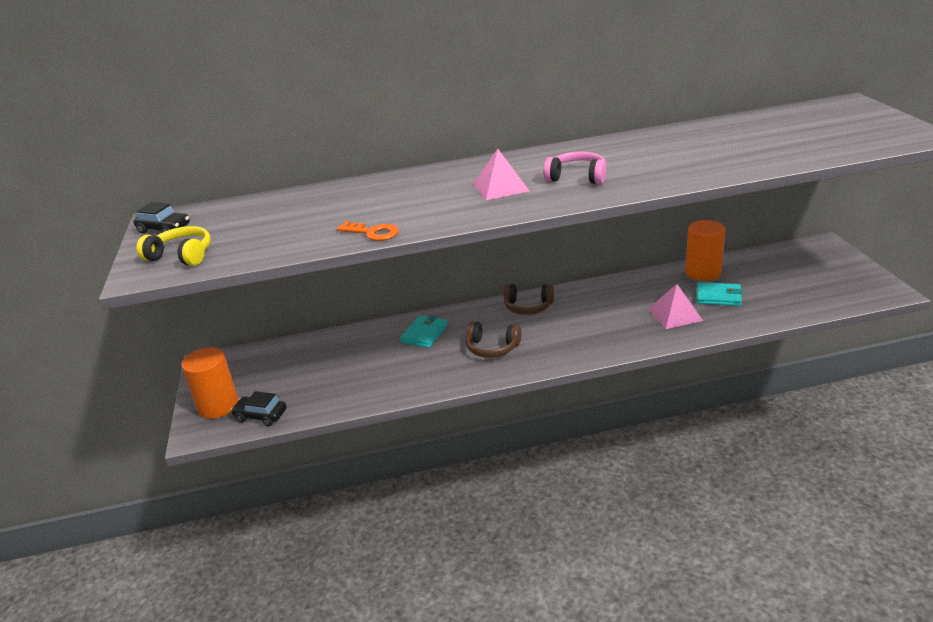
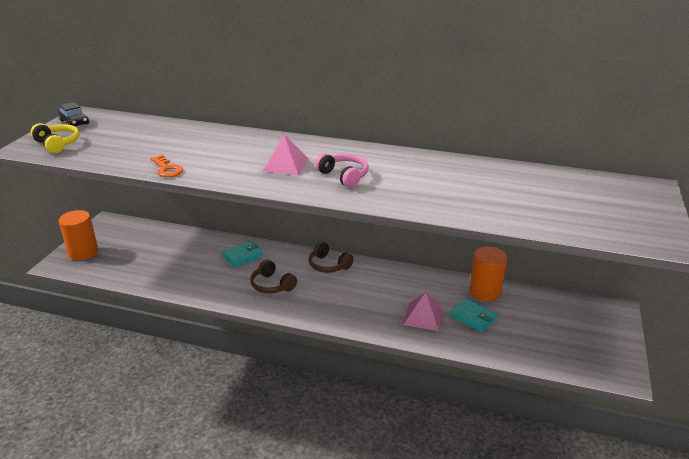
camera: 25 degrees right, 0 degrees up
(261, 416) = (96, 269): black car -> none

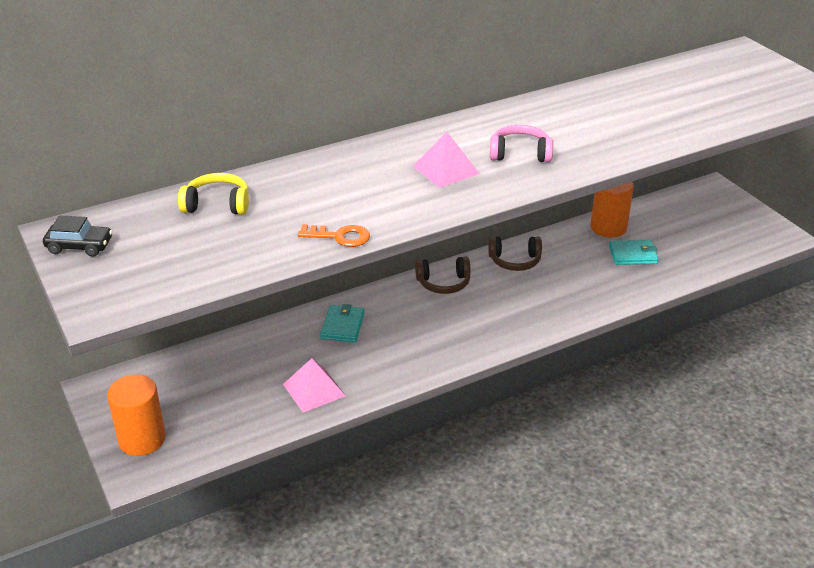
camera: 45 degrees left, 5 degrees up
(57, 144) = (131, 281): yellow headphones -> yellow headphones (217, 205)
(272, 285) = (425, 335): brown headphones -> brown headphones (515, 261)
(423, 316) = (597, 279): pink pyramid -> pink pyramid (314, 389)

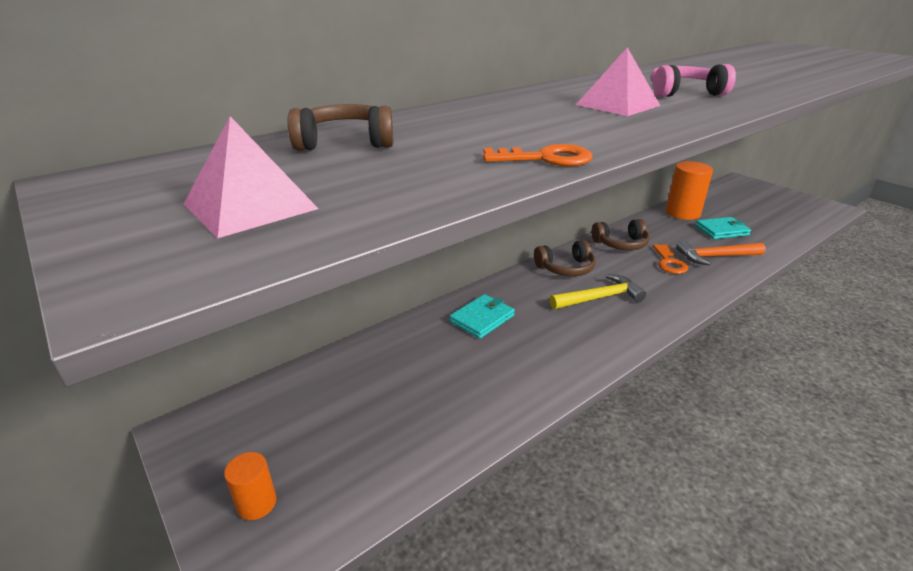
camera: 10 degrees left, 5 degrees down
(79, 246) = (120, 194): black car -> none
(142, 439) = (256, 503): orange cylinder -> orange cylinder, size x0.54
(217, 205) = (345, 142): yellow headphones -> brown headphones
(314, 389) = (479, 396): pink pyramid -> pink pyramid (250, 206)
(342, 326) = (482, 318): turquoise wallet -> turquoise wallet turned 45 degrees clockwise
(457, 317) = (599, 298): none -> yellow hammer
(549, 287) = (669, 262): none -> orange key
(600, 286) = (715, 257): none -> orange hammer

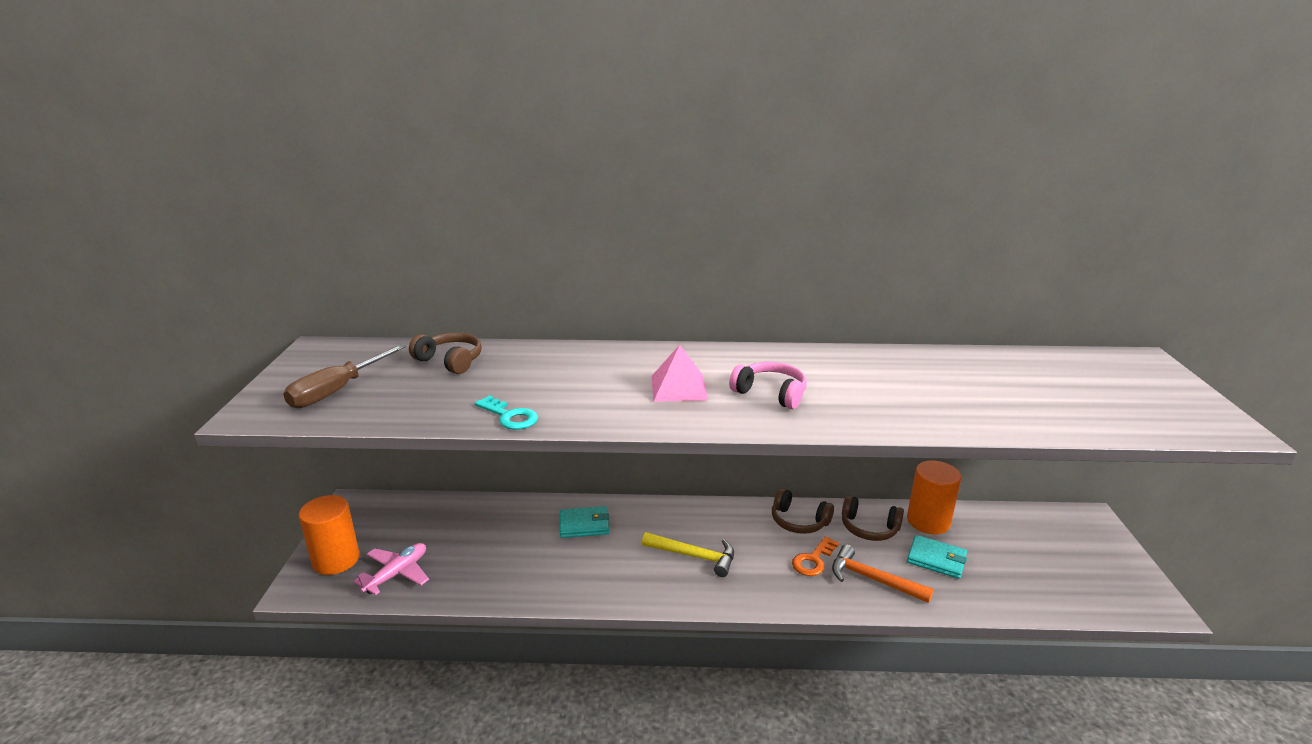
camera: 40 degrees right, 5 degrees down
(250, 206) = (337, 390): pink pyramid -> brown screwdriver
(256, 503) = (336, 560): orange cylinder -> orange cylinder, size x1.85
(364, 467) = (397, 574): none -> pink plane
(545, 158) = (510, 416): orange key -> turquoise key
(566, 268) = (710, 518): brown headphones -> brown headphones (869, 528)

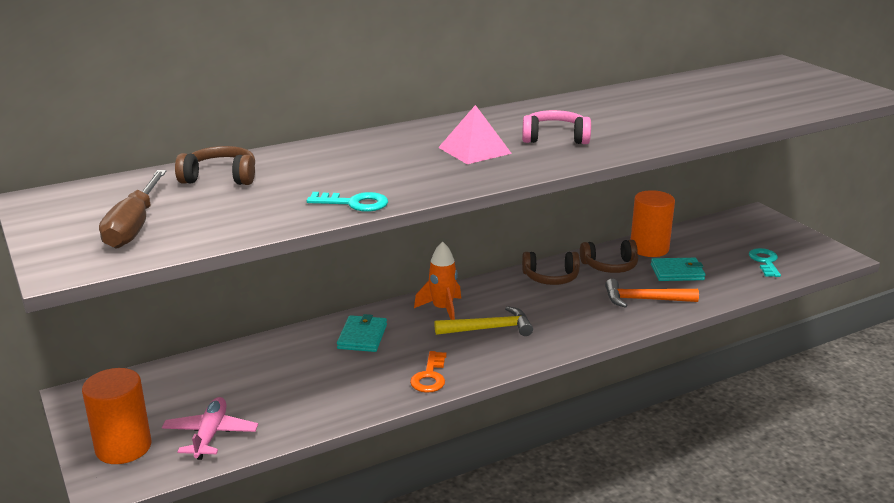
camera: 30 degrees left, 0 degrees up
(584, 524) = (362, 336): turquoise wallet -> turquoise wallet turned 45 degrees counterclockwise
(672, 521) = (442, 309): none -> orange rocket
(813, 560) = (588, 301): orange key -> orange key (430, 376)
(1053, 580) = (765, 262): none -> turquoise key

